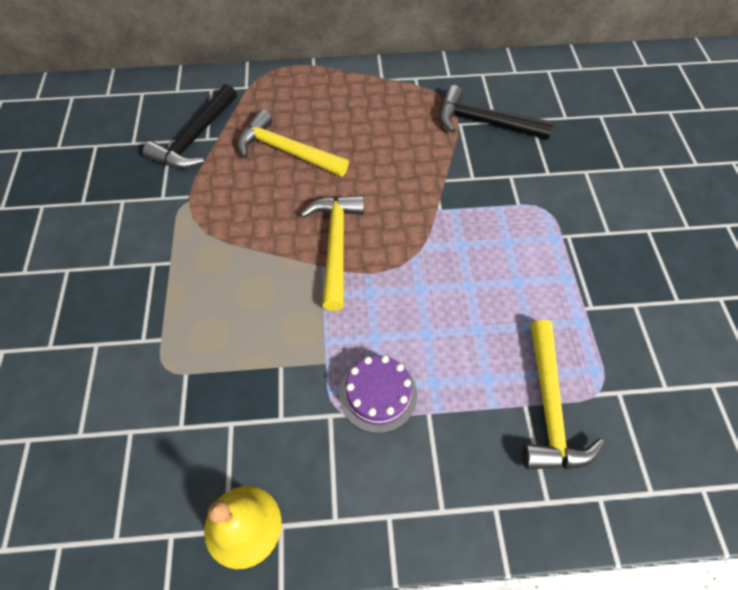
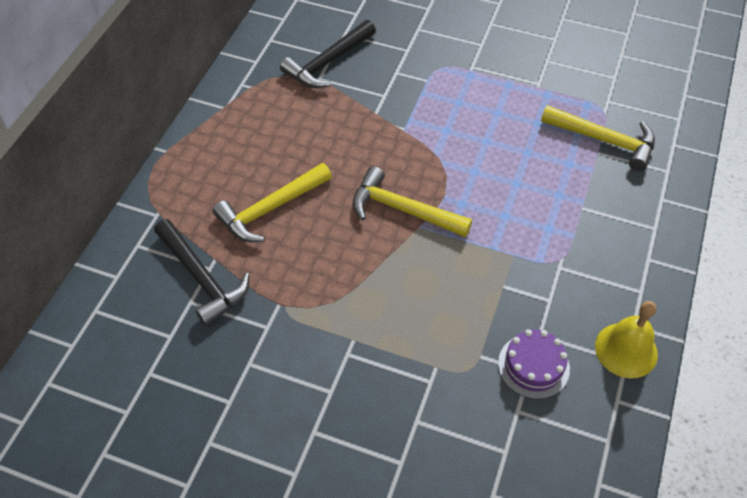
camera: 65 degrees left, 5 degrees down
(378, 394) = (554, 231): purple cake -> purple cake (533, 366)

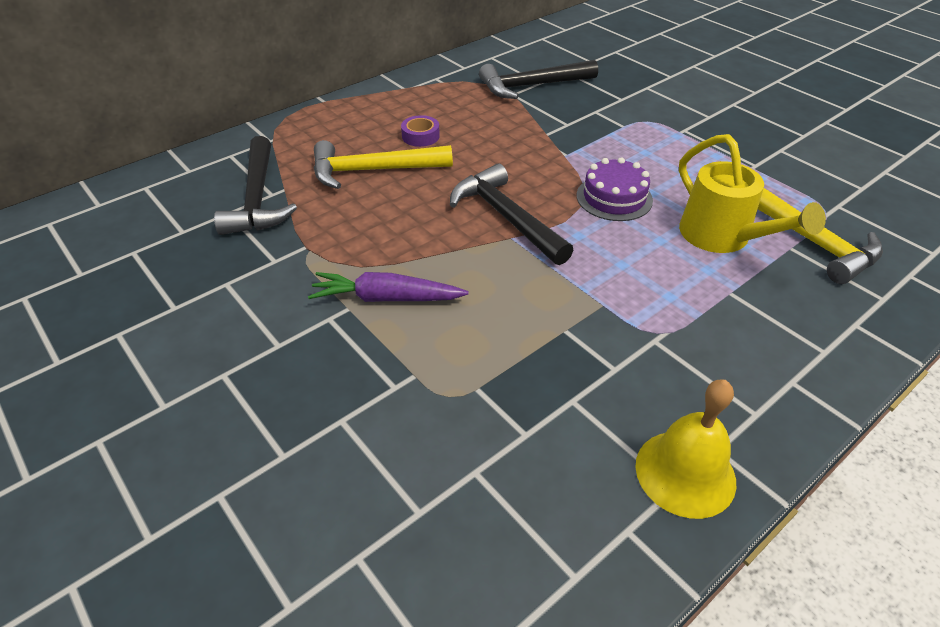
camera: 30 degrees right, 10 degrees down
(280, 156) = (420, 136): none -> purple tape
(373, 319) = (386, 298): none -> purple carrot
(403, 210) = (506, 217): yellow hammer -> black hammer
(533, 366) = (537, 430): purple cake -> purple cake (614, 198)
(553, 163) = (722, 238): none -> yellow watering can

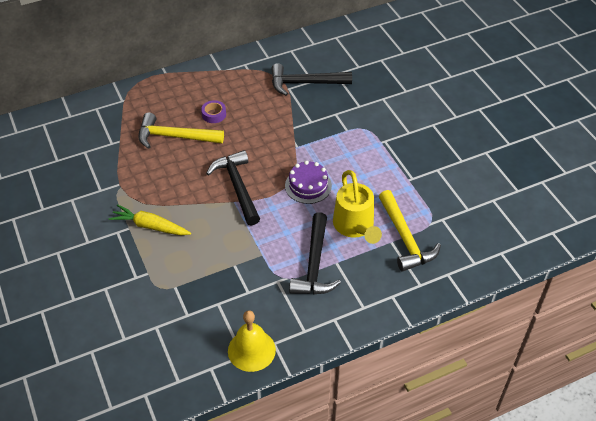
camera: 15 degrees right, 5 degrees up
(257, 198) = (103, 145): black hammer -> black hammer (314, 264)
(386, 298) = (150, 226): purple carrot -> yellow carrot

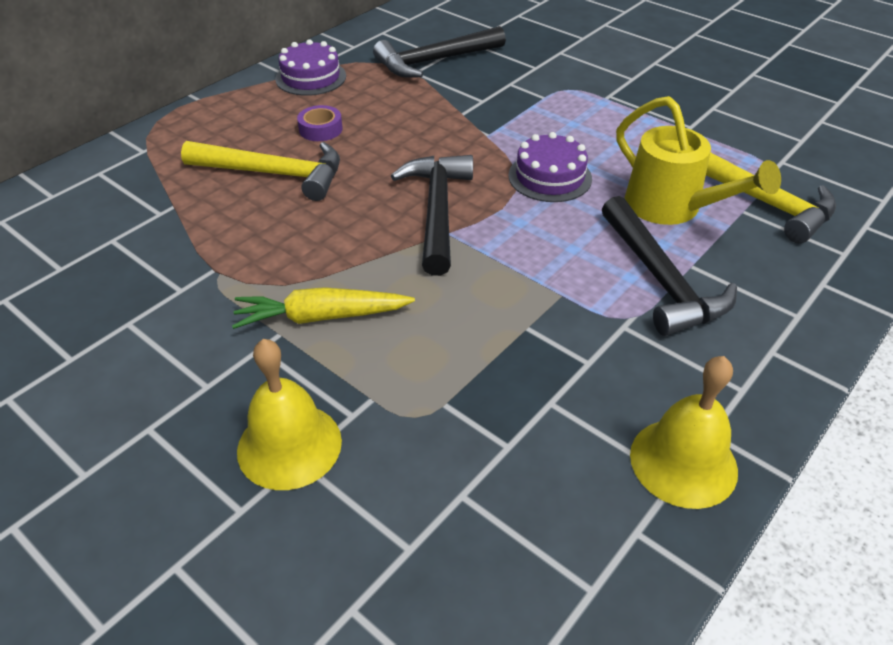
camera: 25 degrees left, 5 degrees down
(104, 280) = (289, 445): none -> yellow bell
(175, 137) = (274, 174): yellow hammer -> yellow hammer turned 150 degrees counterclockwise
(230, 75) = (311, 77): none -> purple cake
(237, 187) = (437, 211): black hammer -> black hammer turned 45 degrees clockwise

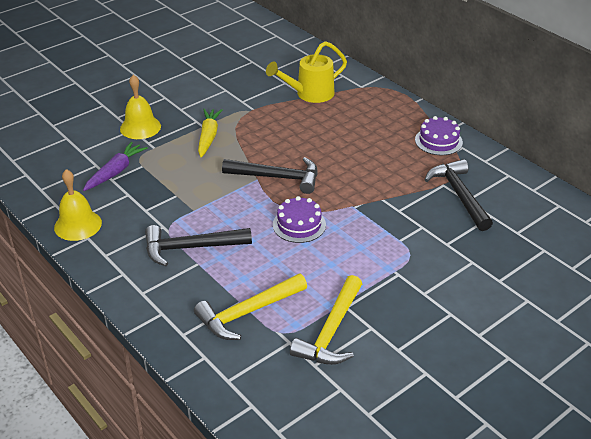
camera: 100 degrees right, 5 degrees down
(274, 174) = (328, 126): yellow hammer -> yellow hammer (331, 331)
(320, 129) = (372, 142): purple tape -> none
(479, 446) = (115, 172): none -> purple carrot
(672, 208) = (252, 269): yellow watering can -> yellow watering can (309, 94)

